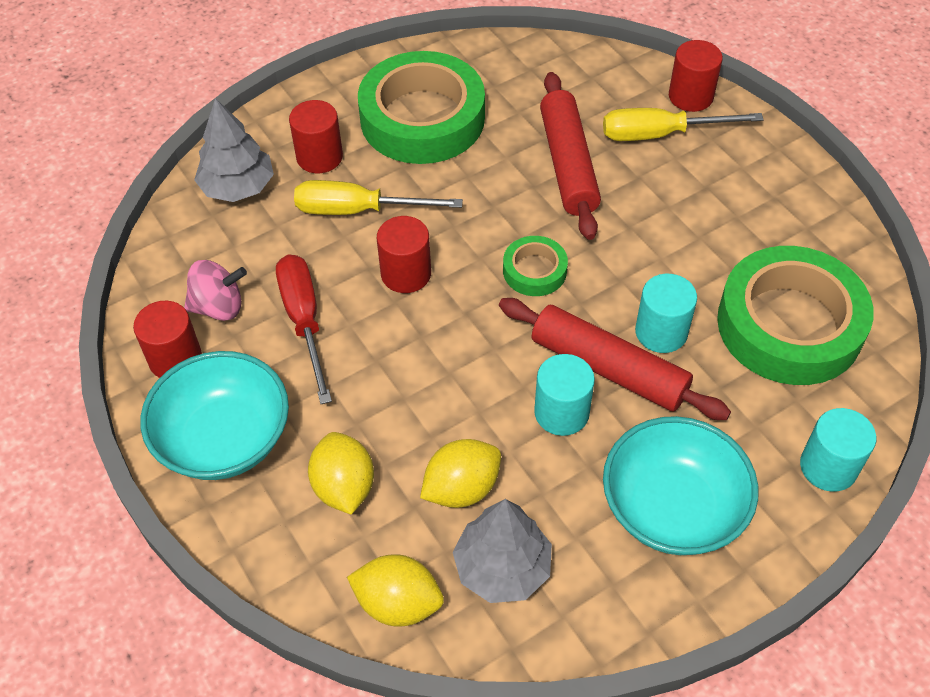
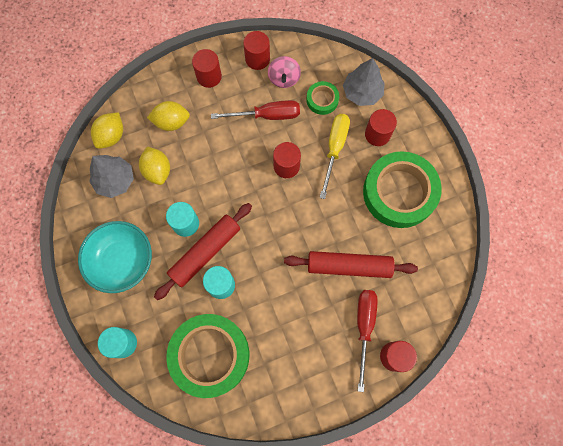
camera: 100 degrees right, 20 degrees up
(224, 439) = (209, 76): turquoise bowl -> red cylinder
(534, 271) = (275, 230): green tape -> green tape (322, 100)
(660, 134) = (364, 327): yellow screwdriver -> red screwdriver

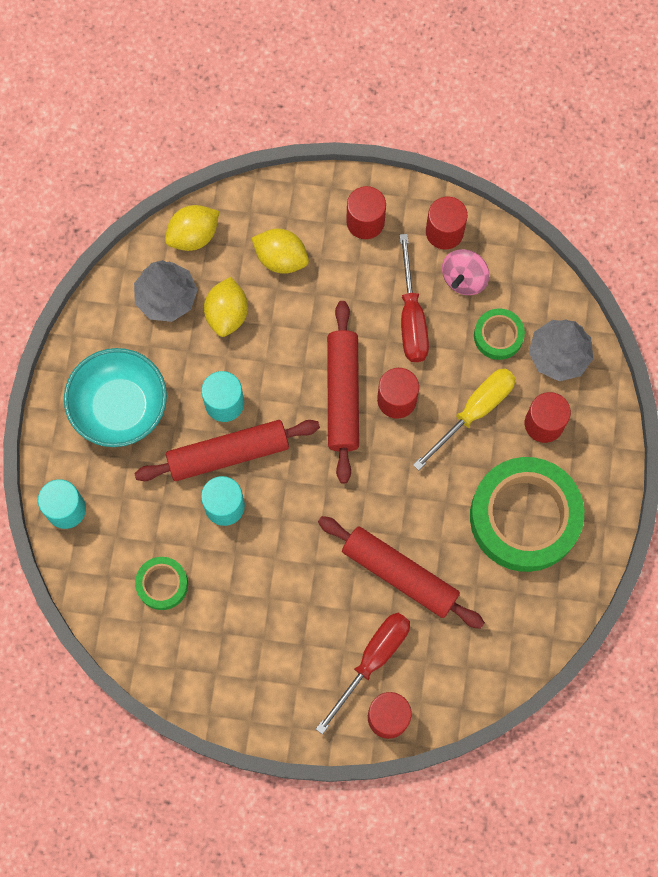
camera: 30 degrees right, 0 degrees up
(210, 355) = (162, 584): green tape -> green tape, size x0.46
(253, 180) = (343, 395): none -> red rolling pin
(267, 115) = (411, 317): red screwdriver -> red screwdriver turned 60 degrees clockwise

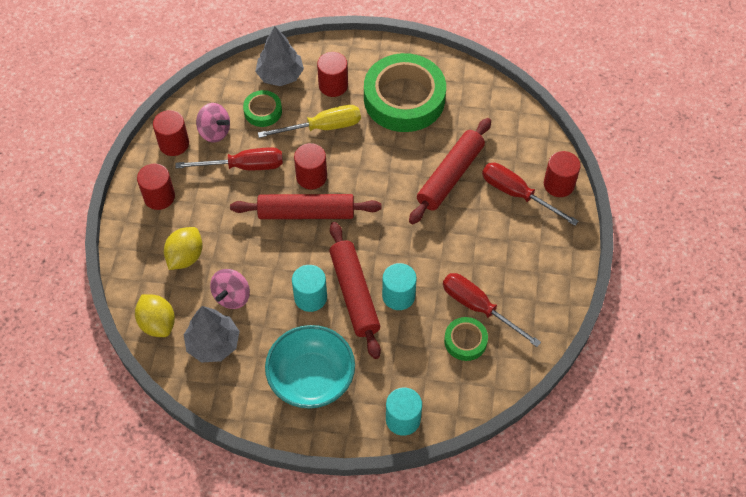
camera: 90 degrees left, 15 degrees down
(206, 602) = (478, 307): none -> red screwdriver
(227, 314) = (232, 296): yellow lemon -> pink spinning top
(474, 412) = (323, 127): yellow screwdriver -> yellow screwdriver turned 120 degrees clockwise

